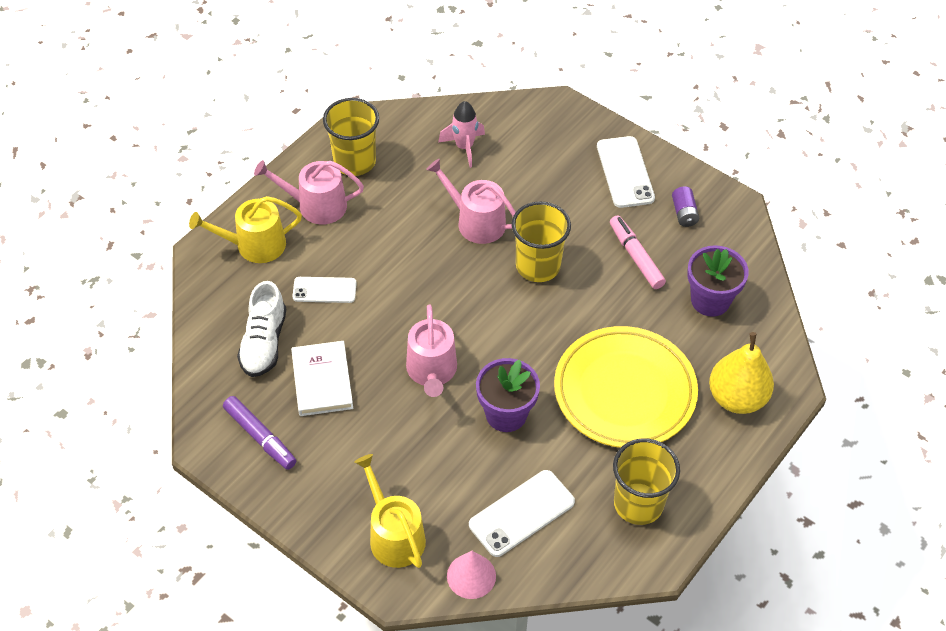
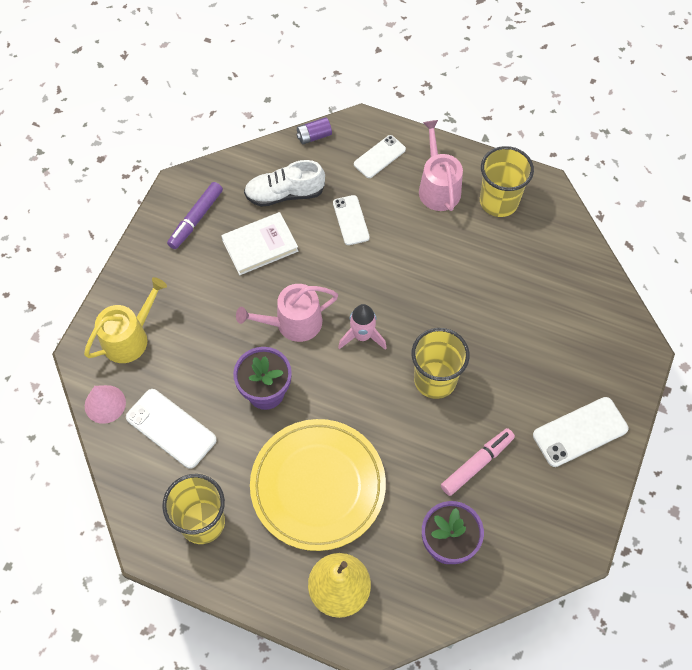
camera: 75 degrees right, 10 degrees up
(254, 245) = (379, 157): yellow watering can -> white phone
(464, 147) = (552, 283): pink rocket -> pink rocket (362, 336)
(476, 222) = (467, 315): pink watering can -> none
(684, 213) = (549, 499): purple battery -> purple battery (314, 136)

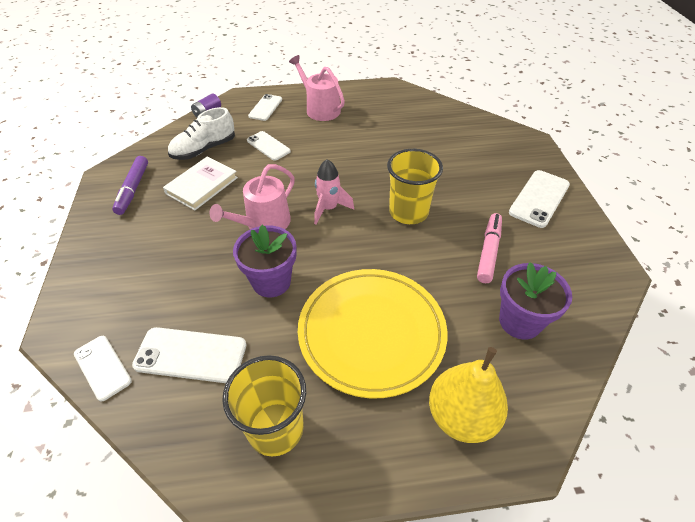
camera: 30 degrees left, 15 degrees down
(105, 404) = (102, 367): pink cone -> white phone
(129, 337) = (106, 297): yellow watering can -> none
(499, 201) = (367, 102): yellow cup -> none

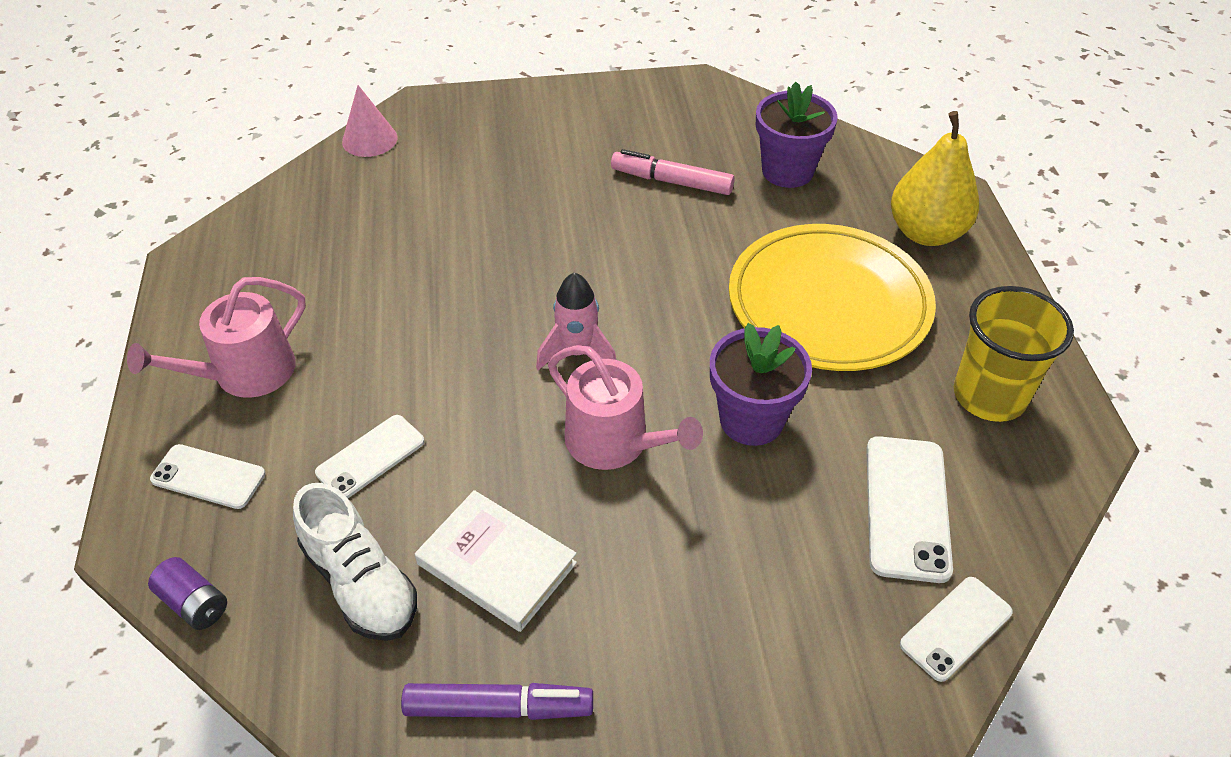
camera: 90 degrees left, 0 degrees up
(408, 212) = (589, 255): yellow cup -> none
(492, 125) = (369, 139): none -> pink cone
(539, 198) = (563, 120): white phone -> none

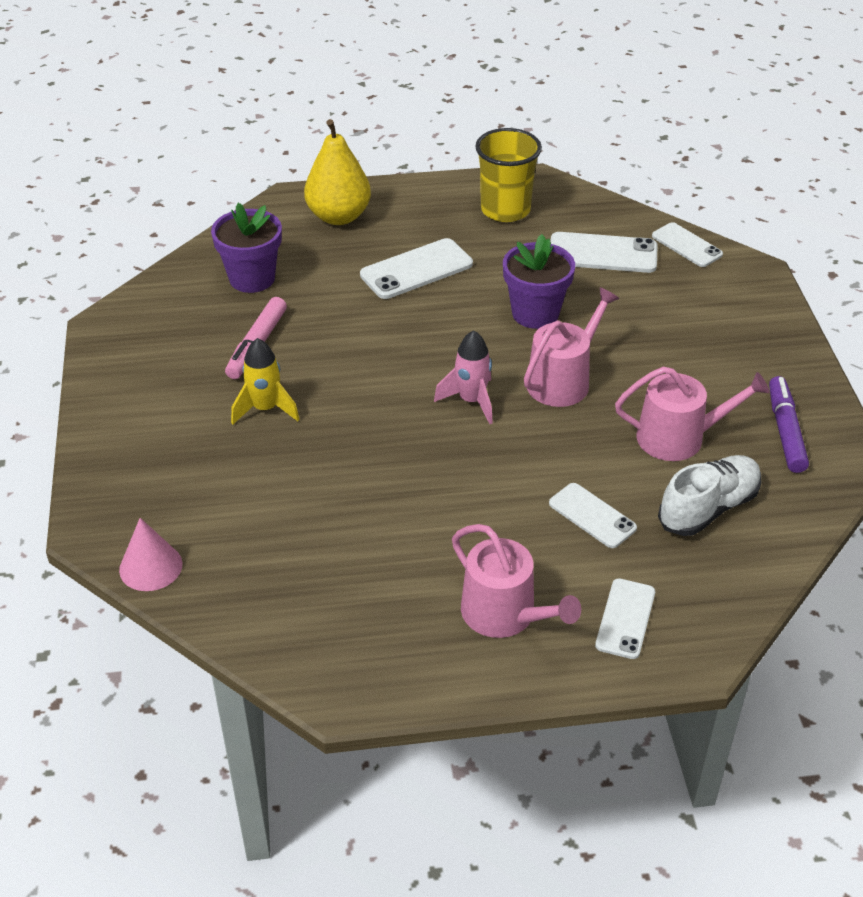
camera: 90 degrees left, 5 degrees down
(194, 603) = (745, 603): purple battery -> none
(496, 564) = (679, 437): white book -> pink watering can
(570, 193) = (265, 409): none -> yellow rocket
(828, 303) = (416, 269): yellow plate -> white phone

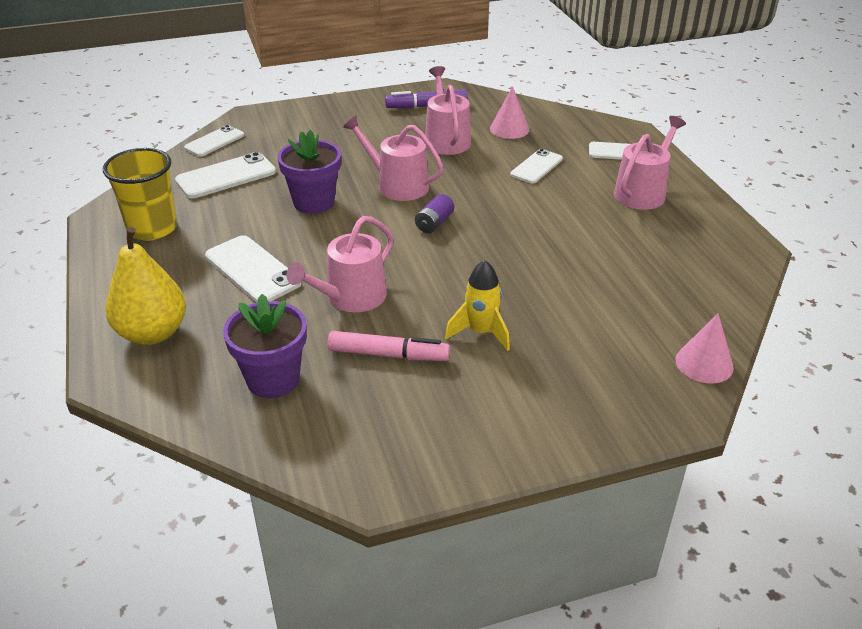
camera: 100 degrees left, 5 degrees down
(351, 328) = (351, 297): none -> pink watering can
(471, 401) = (434, 223): pink rocket -> purple battery
(602, 253) = (226, 176): white phone -> white phone turned 60 degrees clockwise
(708, 508) = (509, 129): white shoe -> pink cone

